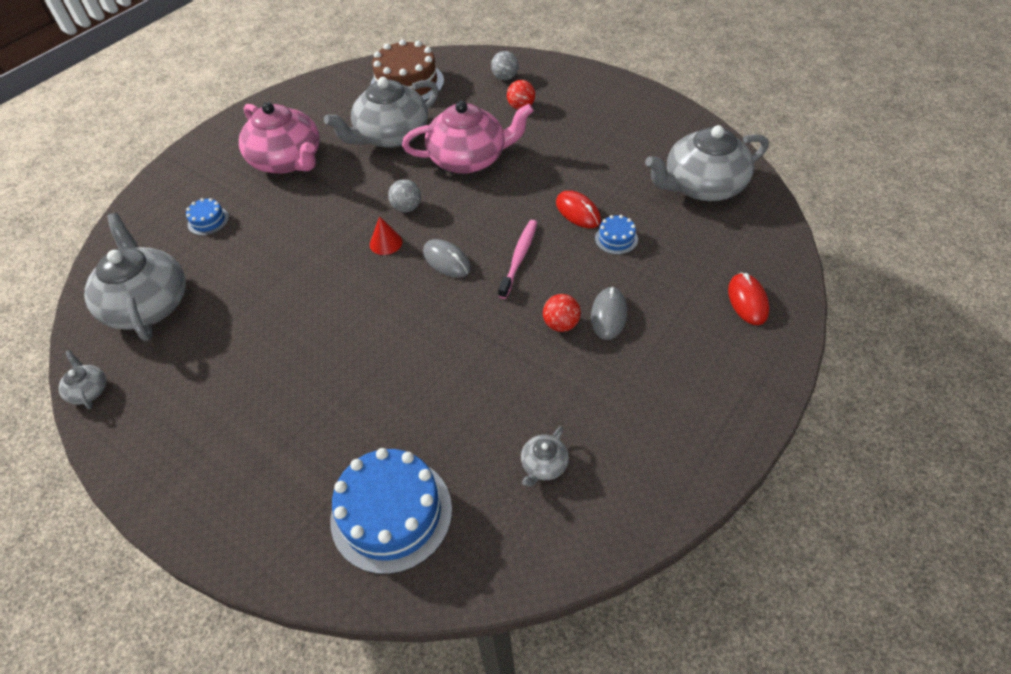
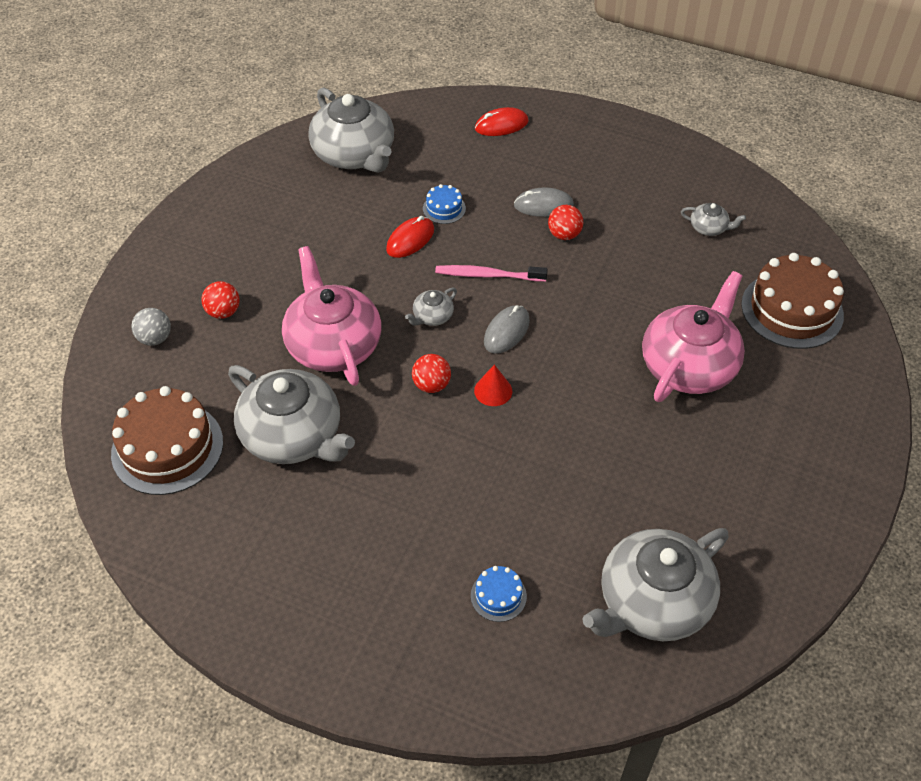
camera: 105 degrees left, 0 degrees up
(89, 390) = (785, 603): grey teapot -> grey teapot (432, 316)
(287, 160) = (360, 544): pink teapot -> pink teapot (689, 365)
(391, 513) = (792, 310): blue cake -> brown cake
(407, 208) = (431, 385): grey ball -> red ball

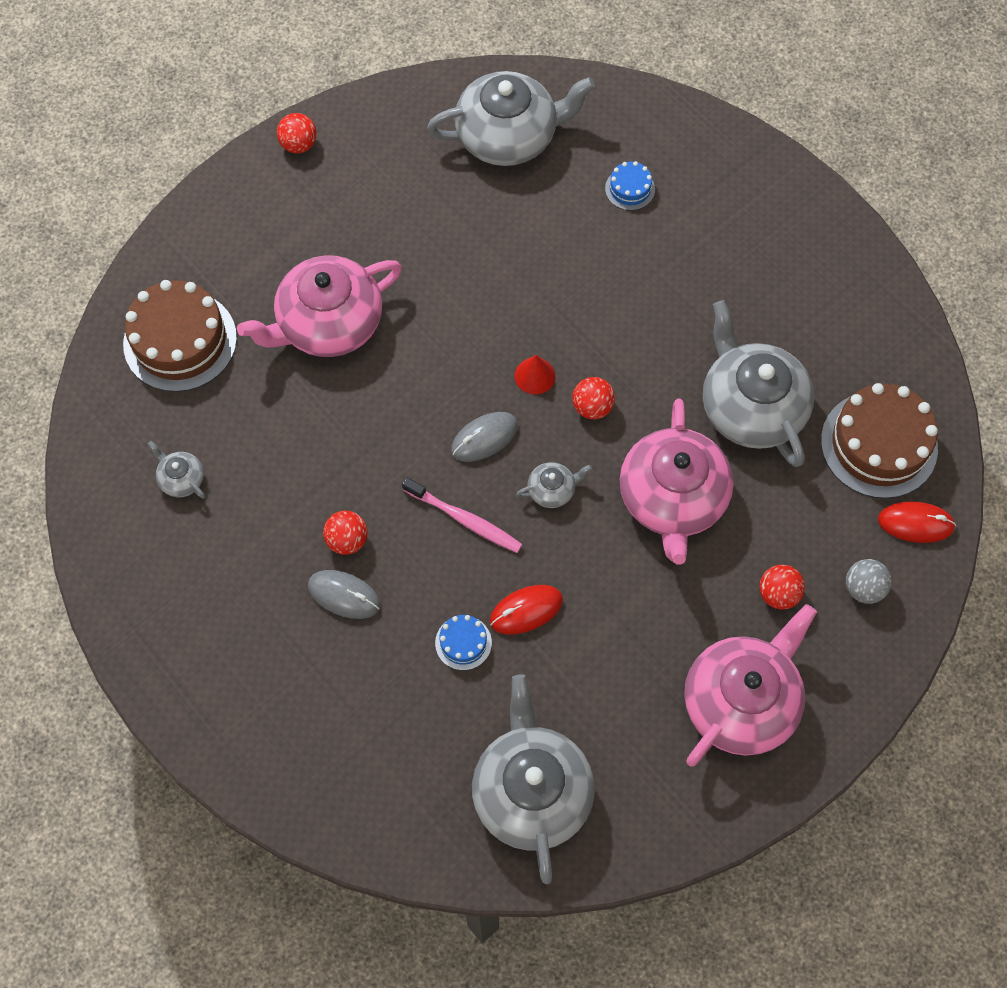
camera: 155 degrees left, 15 degrees up
(230, 242) = (741, 701): none -> pink teapot
(501, 125) = (314, 761): red mouse -> red mouse (915, 523)
(841, 506) = (299, 144): none -> red ball

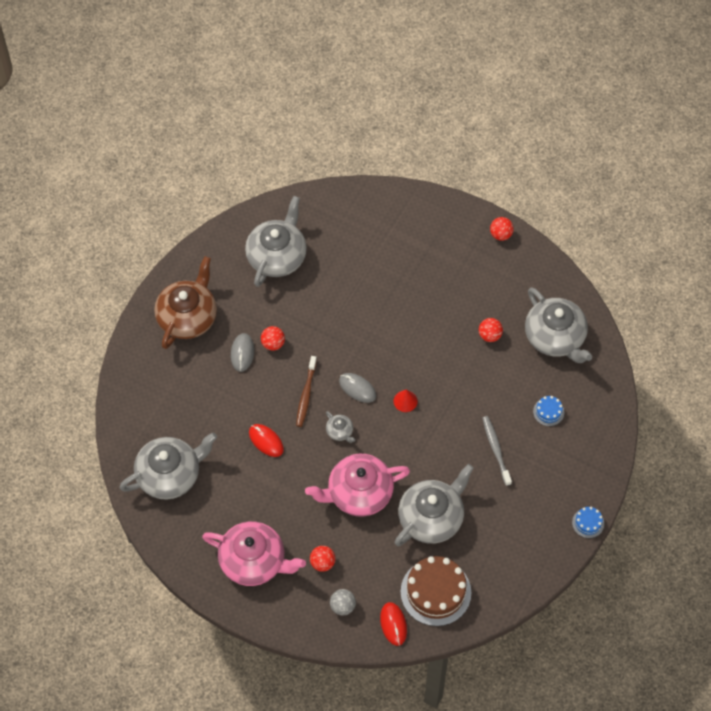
camera: 70 degrees right, 5 degrees down
(180, 341) = (355, 225): brown cake -> none
(181, 479) = (277, 256): grey teapot -> grey teapot, size x2.34
(233, 663) = (188, 317): none -> brown teapot
(328, 323) = (395, 289): pink teapot -> none
(463, 643) = (237, 417): blue cake -> blue cake (588, 523)
(464, 519) = (306, 394): pink toothbrush -> brown toothbrush
(592, 407) = (398, 436): red ball -> red ball (489, 335)
(667, 279) = (496, 450): none -> grey toothbrush

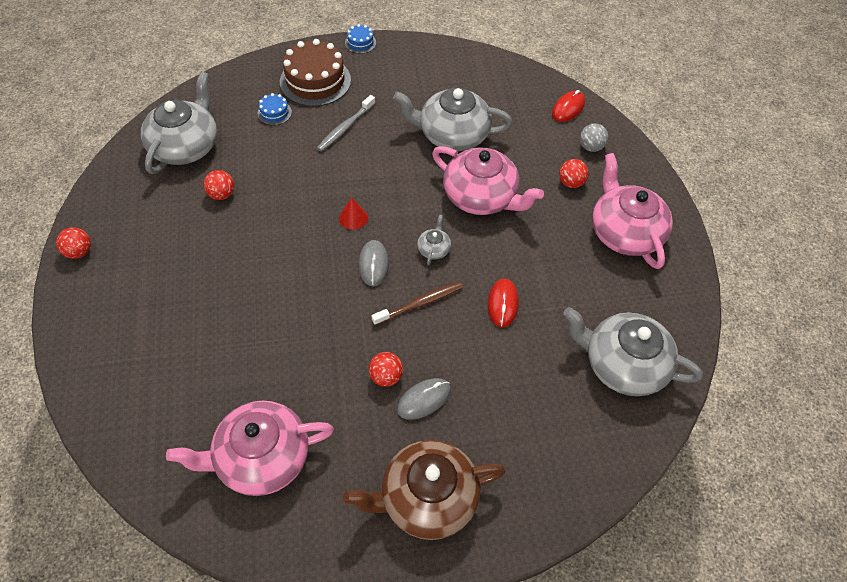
camera: 130 degrees left, 5 degrees down
(277, 256) = (261, 458): grey teapot -> pink teapot
(435, 592) = (513, 98): brown cake -> brown cake (315, 81)

